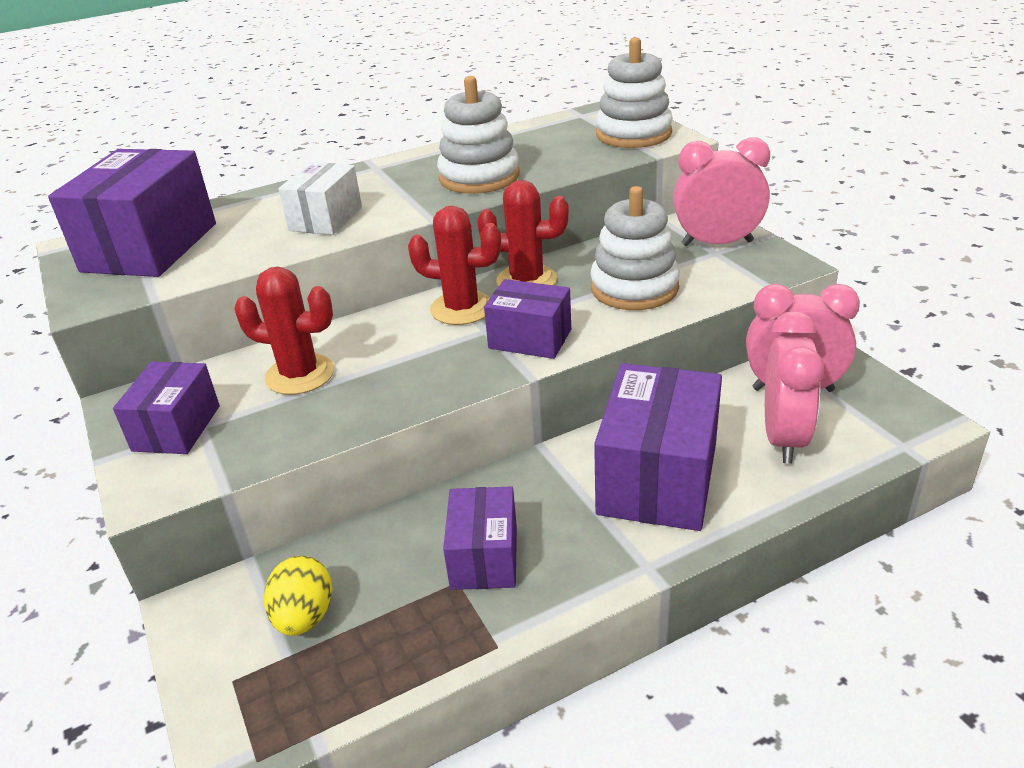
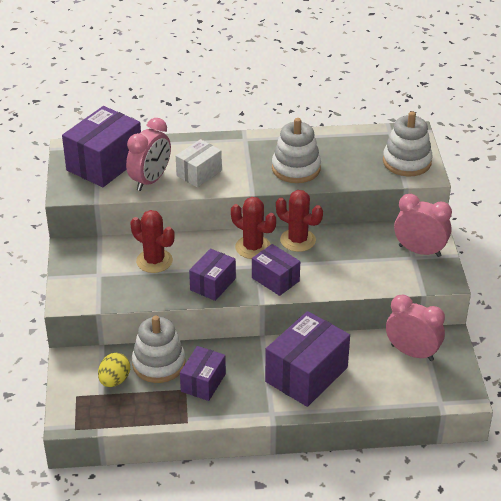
camera: 20 degrees right, 5 degrees up
(177, 428) = (88, 272): purple box -> purple box (213, 284)
(634, 288) = (350, 266): white stacking toy -> white stacking toy (159, 364)
(783, 438) = (384, 377): pink clock -> pink clock (150, 180)

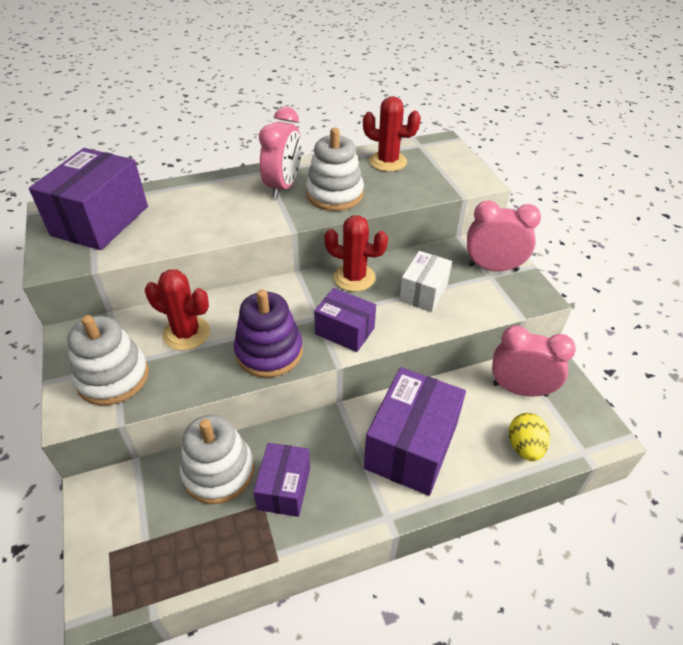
camera: 15 degrees left, 5 degrees up
(114, 380) = (162, 512): yellow egg -> yellow egg (524, 447)
(150, 180) = (162, 232): pink clock -> pink clock (283, 186)
(199, 173) = (222, 215): white box -> white box (423, 292)
(213, 284) = (269, 352): purple box -> purple stacking toy
(253, 247) = (305, 295): red cactus -> red cactus (387, 161)
(407, 162) = (452, 171): white stacking toy -> white stacking toy (113, 377)

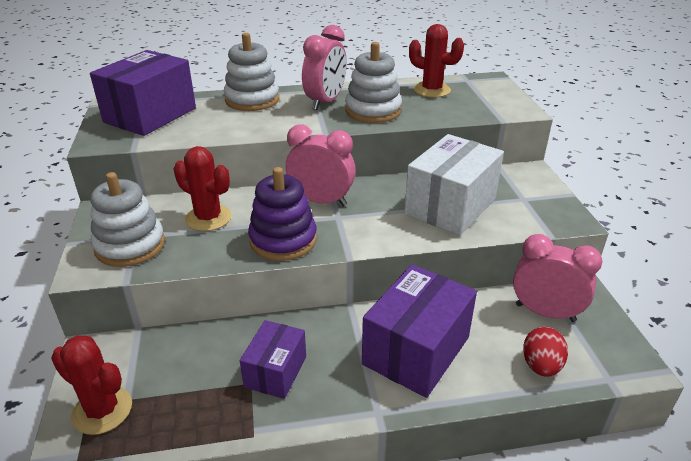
camera: 10 degrees right, 10 degrees down
(218, 471) = (214, 349): white stacking toy -> white stacking toy (252, 100)
(344, 331) = (362, 230): purple box -> none
(354, 277) = (382, 188): red cactus -> red cactus (102, 410)
(423, 292) = (450, 206): white box -> white box, size x1.71
(493, 267) = (528, 192): pink clock -> pink clock (321, 201)
(524, 447) = (541, 366): yellow egg -> red egg

